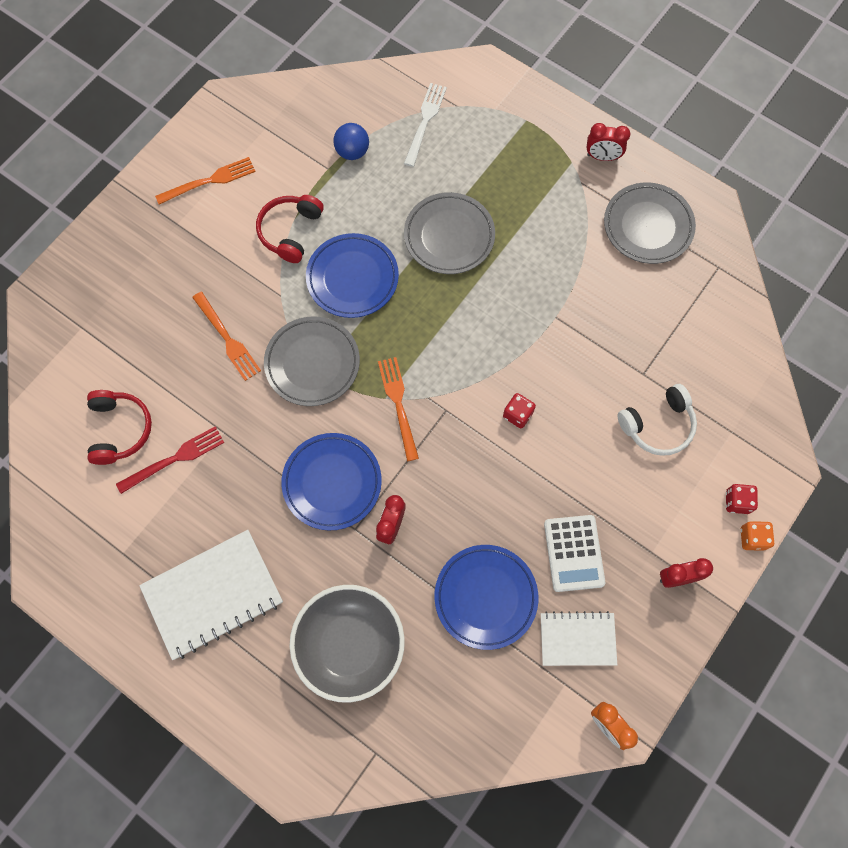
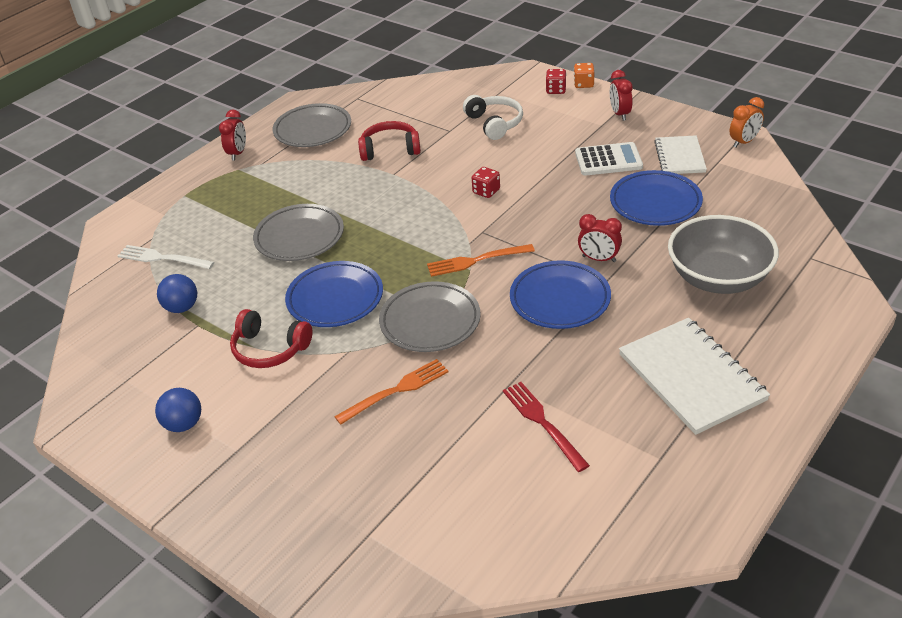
camera: 85 degrees left, 30 degrees down
(120, 429) = (509, 477): red headphones -> red headphones (390, 149)
(210, 181) = (184, 424): orange fork -> blue ball

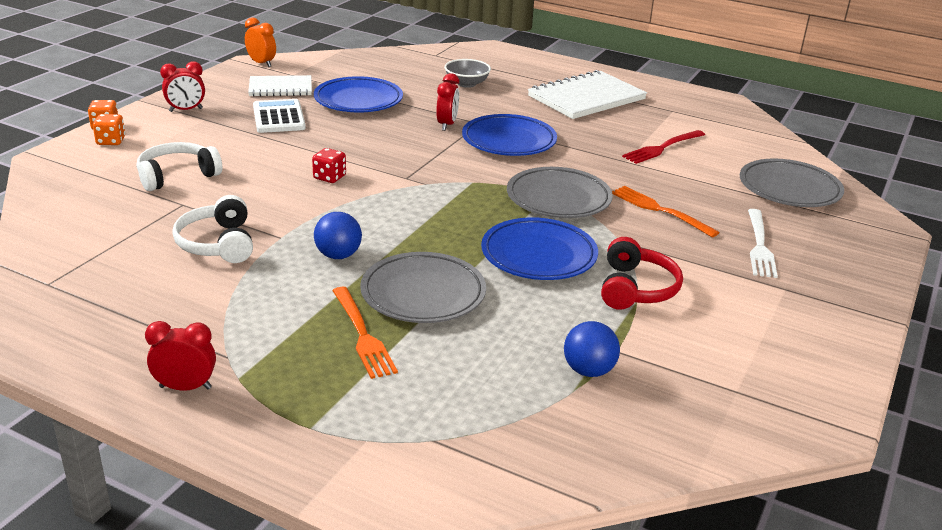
camera: 105 degrees left, 10 degrees down
(162, 258) = (485, 415): white fork -> white fork (760, 246)
(184, 424) = (775, 329): blue ball -> blue ball (338, 255)
(313, 130) = (136, 316): grey plate -> grey plate (789, 189)
(390, 149) = (218, 243): red headphones -> white headphones
(476, 261) = (457, 179): orange fork -> orange fork (363, 335)
(556, 90) = (111, 141): red dice -> orange dice
(718, 278) = (466, 84): grey bowl -> grey bowl, size x0.52

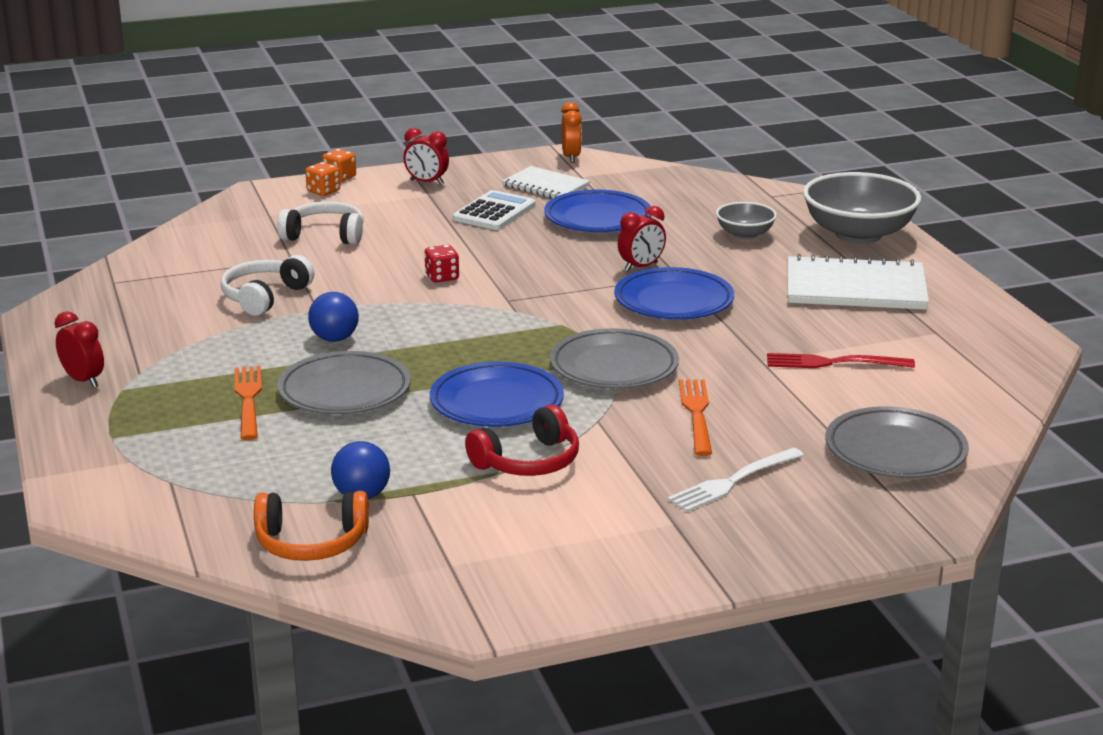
camera: 45 degrees right, 5 degrees down
(363, 335) = (248, 399): orange fork -> orange fork turned 150 degrees clockwise
(526, 65) = (858, 234): none -> grey bowl
(628, 429) = (311, 543): none -> orange headphones

